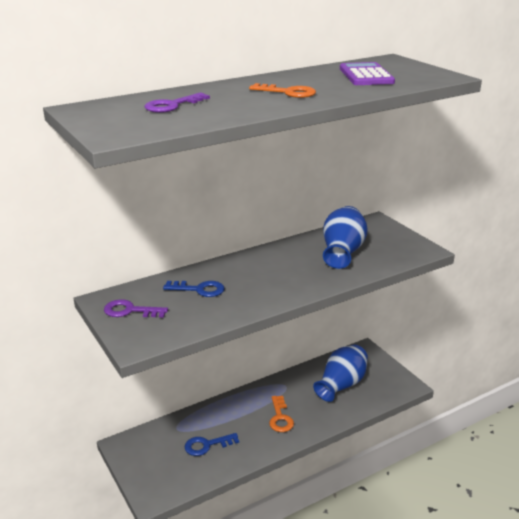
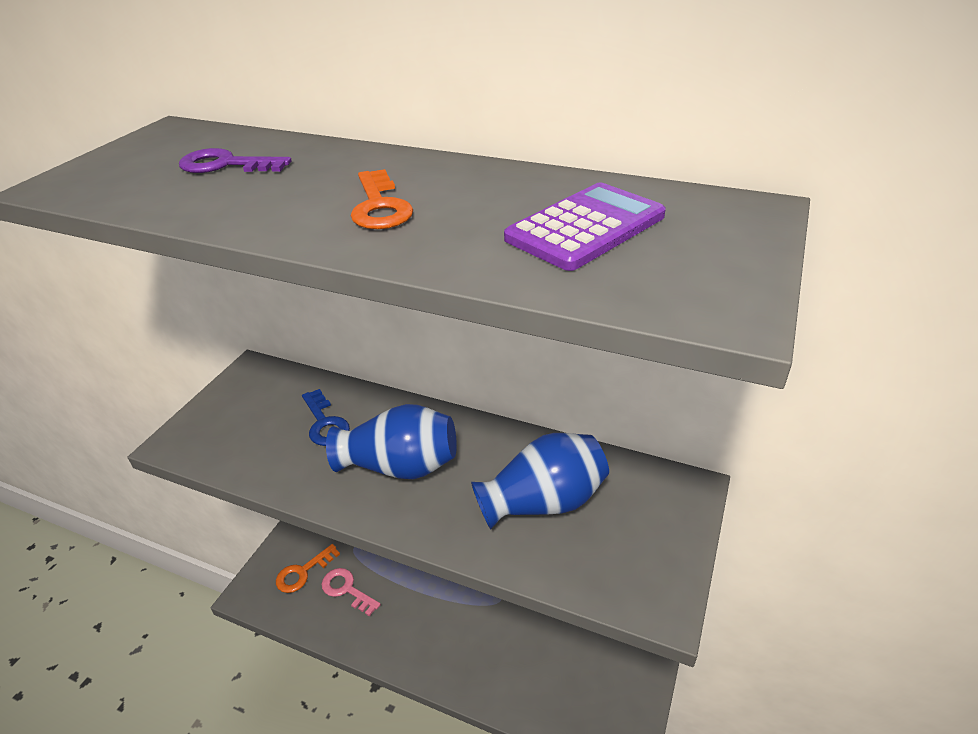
camera: 55 degrees right, 10 degrees up
(130, 311) = (242, 399): purple key -> none
(207, 445) = (346, 589): blue key -> pink key
(280, 418) = (439, 630): orange key -> orange key (303, 572)
(341, 385) = (554, 660): blue vase -> blue vase (400, 466)

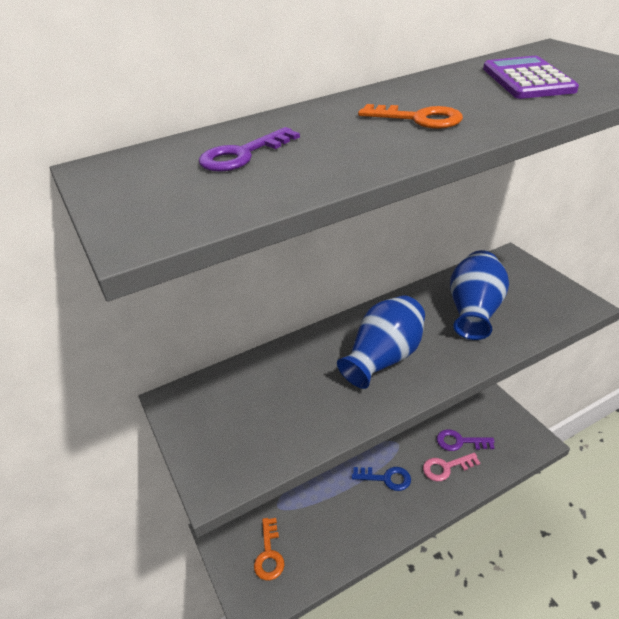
camera: 50 degrees left, 0 degrees up
(325, 423) = (296, 379): blue key -> blue key (386, 478)
(346, 589) = (312, 531): pink key -> pink key (446, 467)
(552, 658) = (460, 442): none -> purple key

